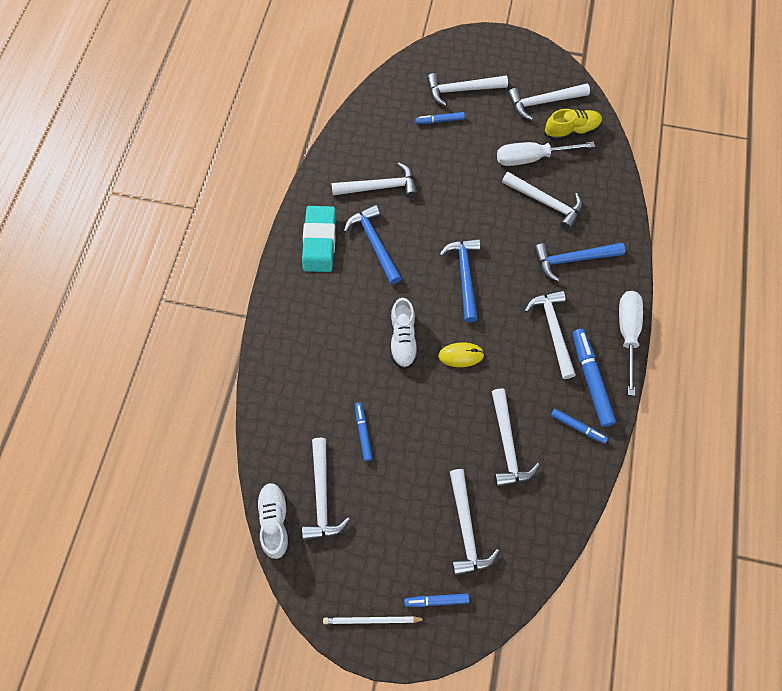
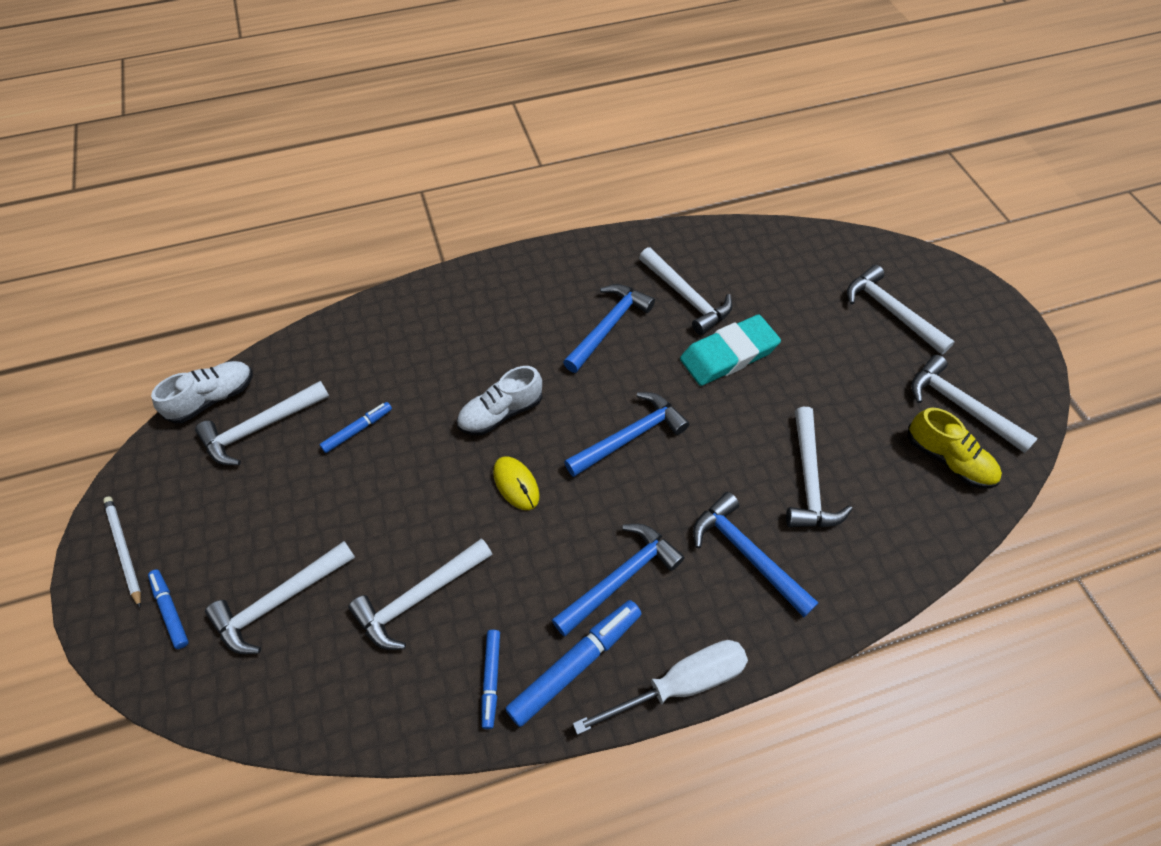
camera: 60 degrees right, 10 degrees down
(319, 241) = (574, 277): turquoise eraser -> turquoise eraser (728, 354)
(439, 121) = (827, 310): blue marker -> none
(531, 158) = (862, 432): white screwdriver -> none
(553, 330) = (621, 578): white hammer -> blue hammer

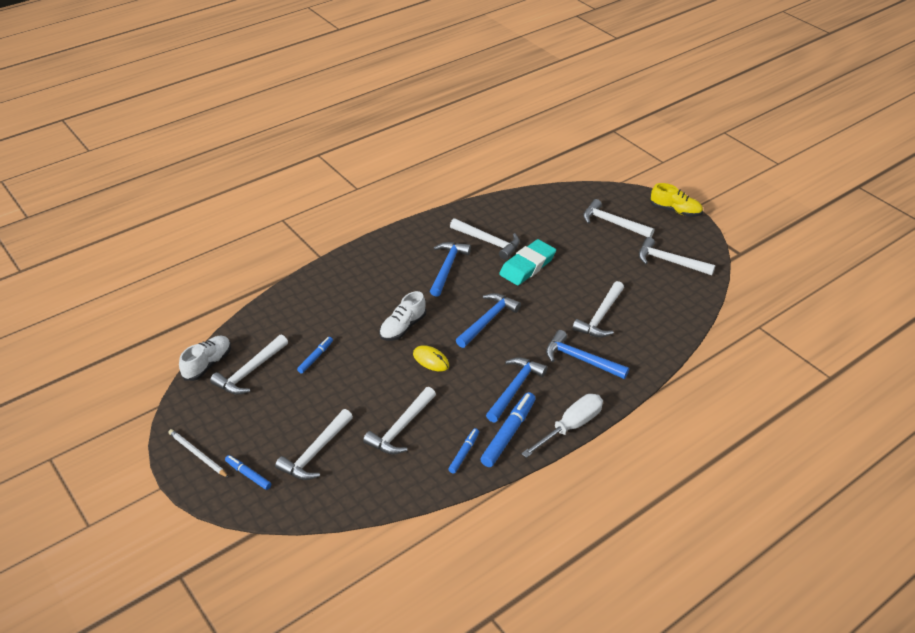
camera: 20 degrees left, 15 degrees down
(491, 679) = (464, 453): blue marker -> blue marker turned 135 degrees counterclockwise
(808, 480) = (600, 317): white hammer -> white hammer turned 45 degrees clockwise
(948, 460) = (672, 289): yellow shoe -> yellow shoe (675, 211)

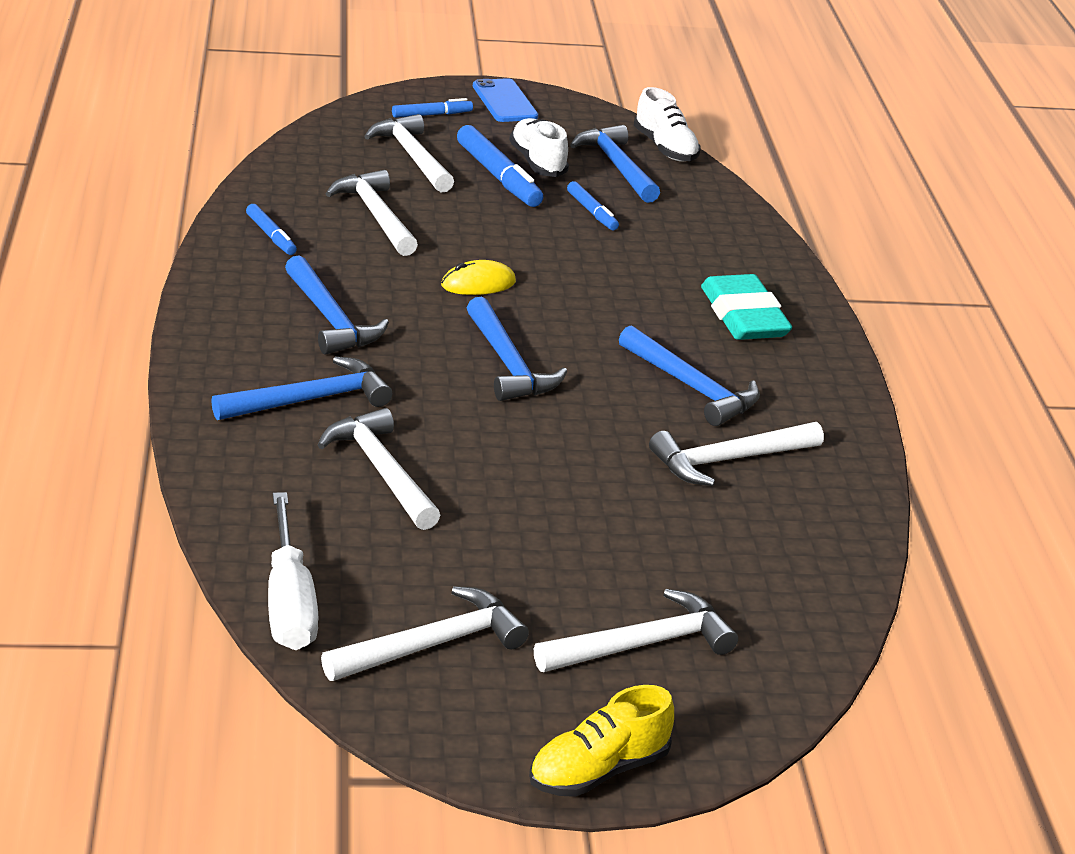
camera: 120 degrees right, 10 degrees down
(197, 454) = (505, 101): white pencil -> blue phone
(249, 371) = (617, 166): white hammer -> blue hammer
(402, 327) = (580, 292): white shoe -> white shoe (537, 163)
(508, 433) = (256, 277): blue marker -> blue marker (498, 176)
(527, 266) = (610, 467): turquoise eraser -> turquoise eraser (744, 316)
(570, 426) = (196, 325): white screwdriver -> white screwdriver (289, 602)

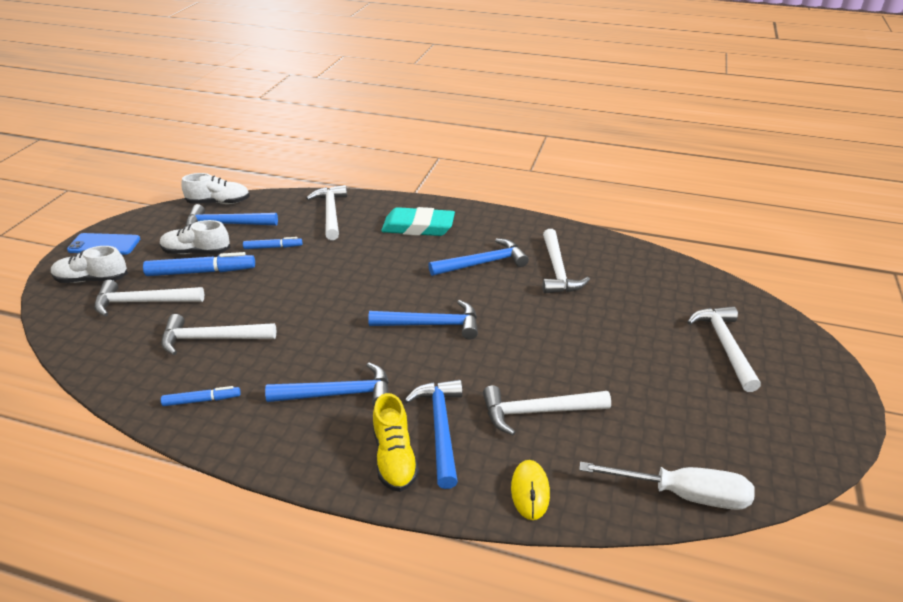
camera: 65 degrees left, 5 degrees up
(432, 115) = (92, 279): blue marker -> white shoe
(433, 645) = (728, 432): white hammer -> white hammer (331, 213)
(478, 284) = (330, 314): yellow mouse -> yellow mouse (530, 491)
(598, 771) = (838, 391): yellow shoe -> yellow shoe (394, 457)

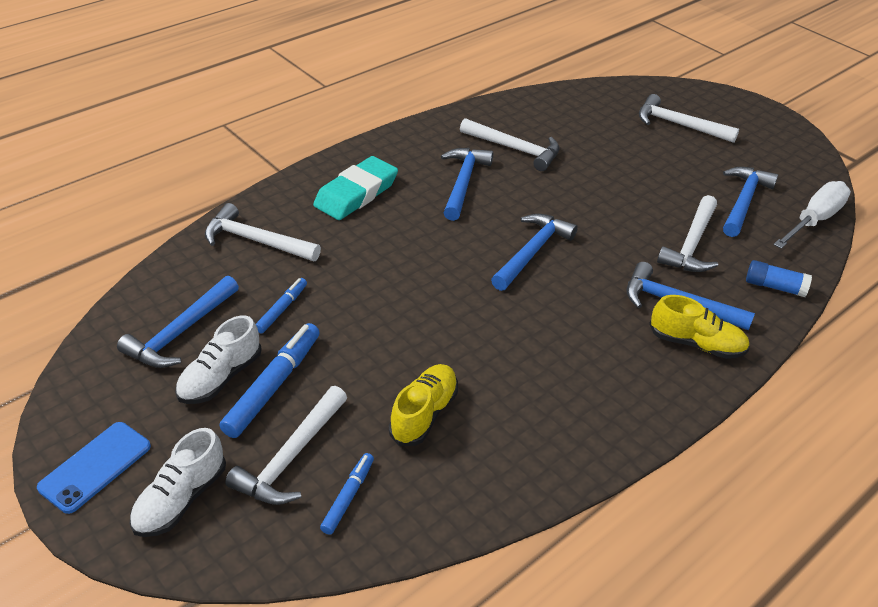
camera: 60 degrees left, 5 degrees up
(202, 400) = (529, 451): blue marker -> blue marker (348, 497)
(212, 339) = (424, 414): white hammer -> yellow shoe
(219, 202) = (113, 323): white shoe -> none
(338, 394) = (590, 348): blue hammer -> blue hammer (743, 201)
(530, 491) = (774, 287): yellow mouse -> blue glue stick

